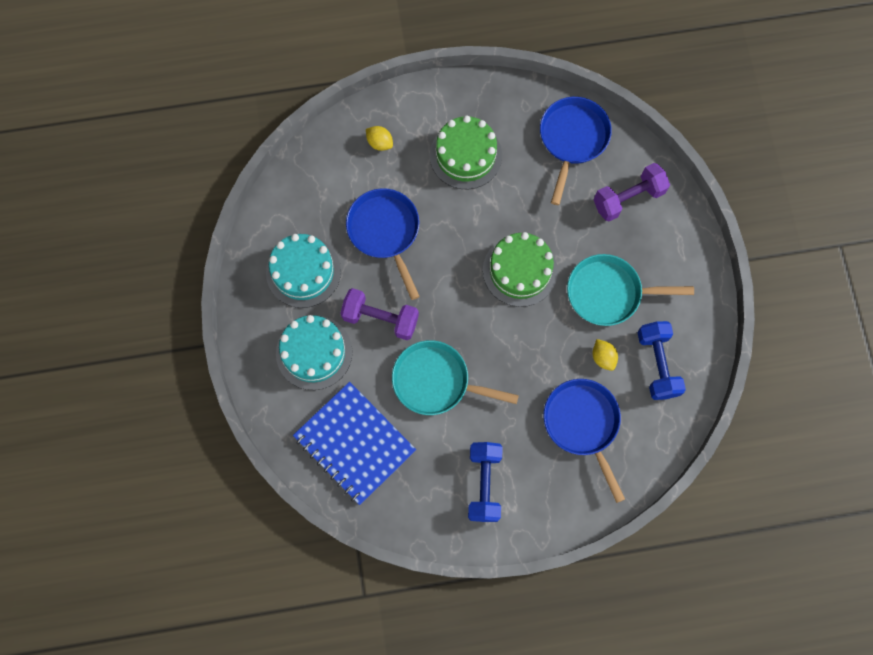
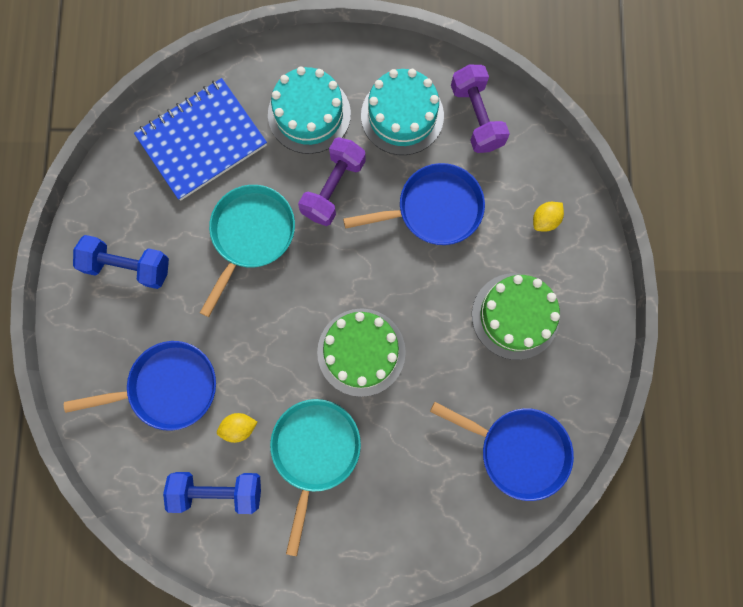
camera: 100 degrees right, 5 degrees up
(628, 198) = (429, 503): purple dumbbell -> purple dumbbell (476, 117)

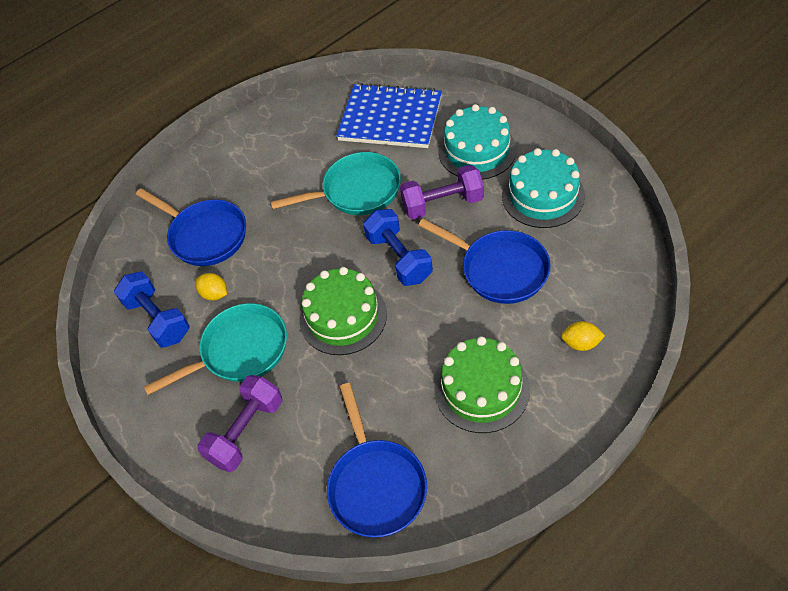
camera: 55 degrees right, 25 degrees down
(128, 266) = (266, 153): blue dumbbell -> blue dumbbell (399, 258)
(476, 117) = (600, 235): purple dumbbell -> purple dumbbell (246, 431)

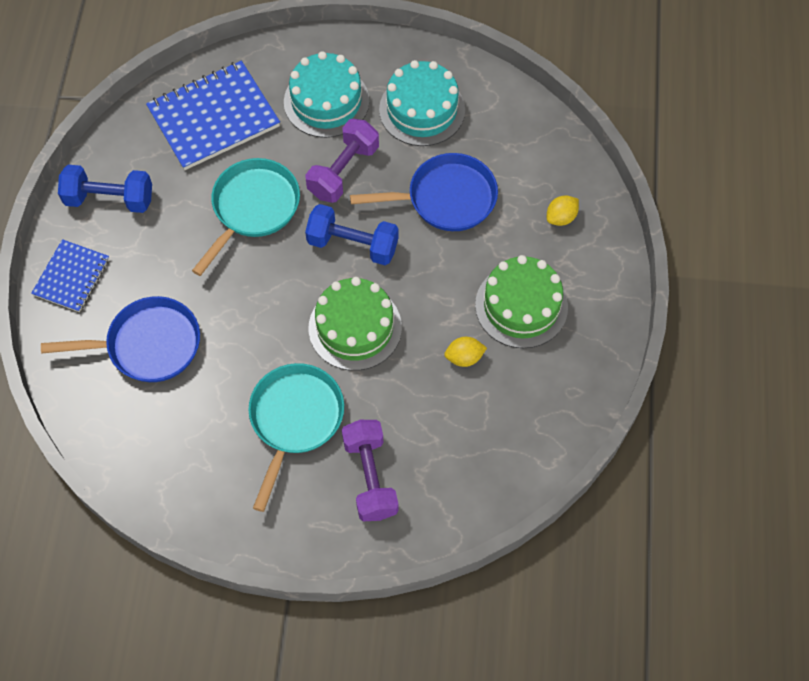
camera: 50 degrees left, 10 degrees up
(158, 319) = (187, 449): blue dumbbell -> blue dumbbell (109, 199)
(207, 164) = (72, 277): none -> blue notebook
(214, 294) = (217, 390): yellow lemon -> yellow lemon (464, 357)
(376, 485) = (512, 436): blue pan -> none

